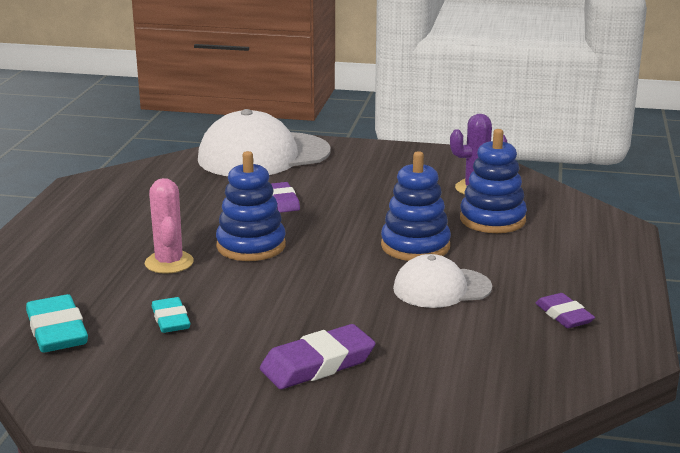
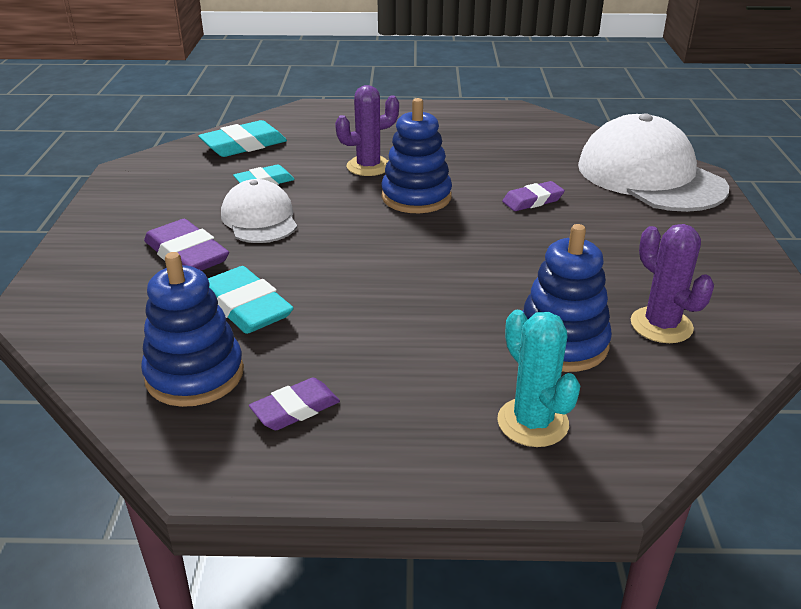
camera: 80 degrees right, 10 degrees up
(169, 263) = (368, 166): pink cactus -> purple cactus
(415, 246) = (453, 289): blue stacking toy -> blue stacking toy (195, 375)
(423, 333) = (245, 307): none -> turquoise eraser
(442, 288) = (350, 313): white cap -> white cap (259, 219)
(576, 239) = (532, 422): none -> turquoise cactus

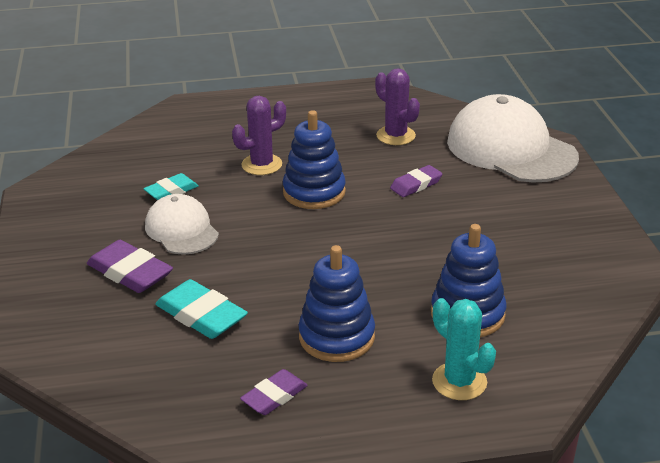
camera: 10 degrees left, 0 degrees up
(195, 375) = (182, 379): blue stacking toy -> blue stacking toy (336, 337)
(243, 145) = (137, 153): turquoise eraser -> none
(661, 325) = (541, 289): purple cactus -> purple cactus (395, 136)

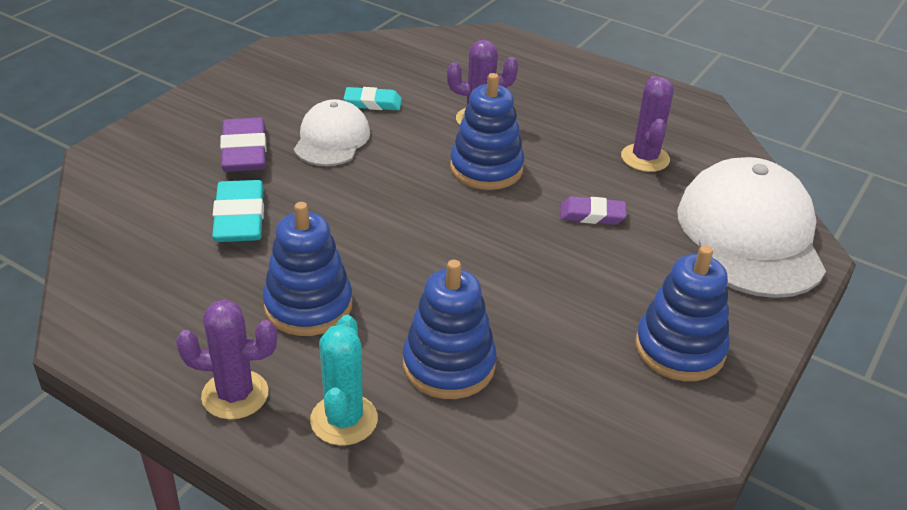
camera: 40 degrees right, 5 degrees up
(274, 396) = (188, 320): purple eraser -> none
(377, 414) = (235, 395): none -> purple cactus
(563, 229) = (679, 349): none -> blue stacking toy

